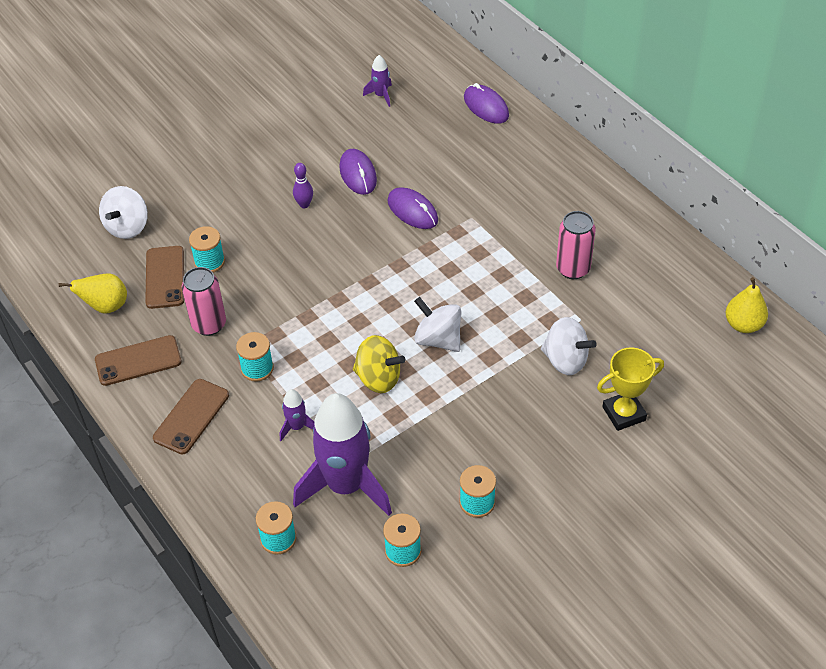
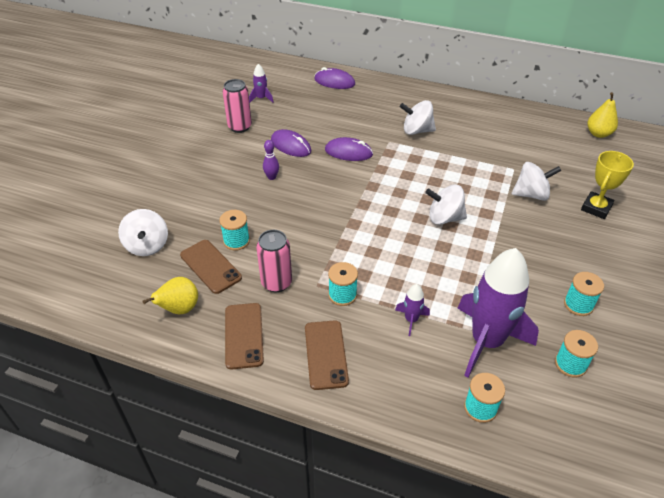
camera: 35 degrees left, 5 degrees down
(138, 361) = (243, 335): brown phone -> brown phone turned 45 degrees counterclockwise
(378, 378) = (432, 259): yellow spinning top -> none
(517, 218) = (417, 131): none -> white spinning top
(573, 269) = (478, 144): pink can -> pink can (240, 127)

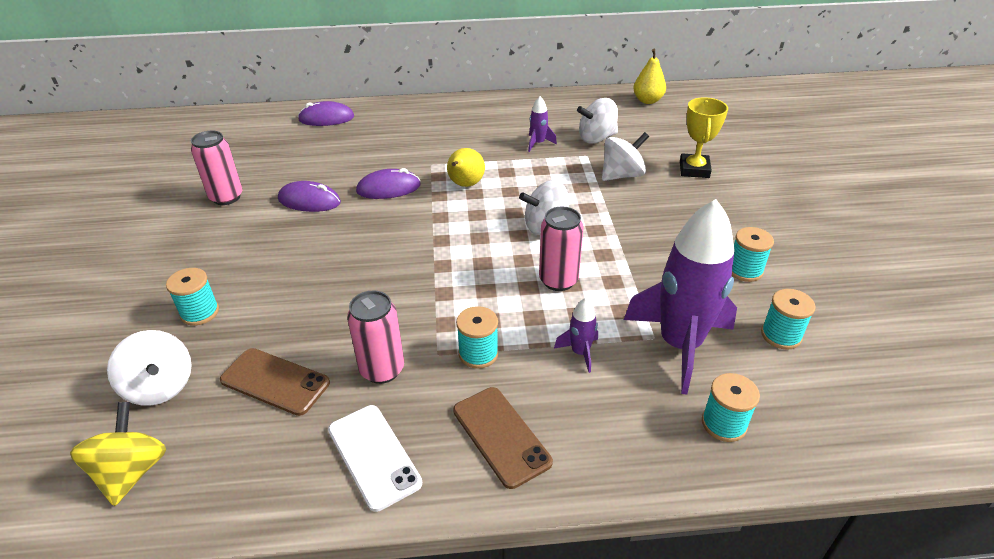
camera: 25 degrees left, 5 degrees down
(112, 291) = (131, 472): none -> yellow spinning top
(179, 309) = (256, 457): yellow pear -> yellow pear (465, 185)
(236, 241) = (296, 336): turquoise spool -> turquoise spool (200, 312)
(243, 335) = (373, 456): brown phone -> white phone
(261, 98) = (239, 158): purple rocket -> purple rocket (538, 143)
(271, 177) = (303, 244): purple bowling pin -> none
(417, 131) = (456, 145): white spinning top -> white spinning top (596, 138)
(428, 262) = (558, 280): none -> pink can

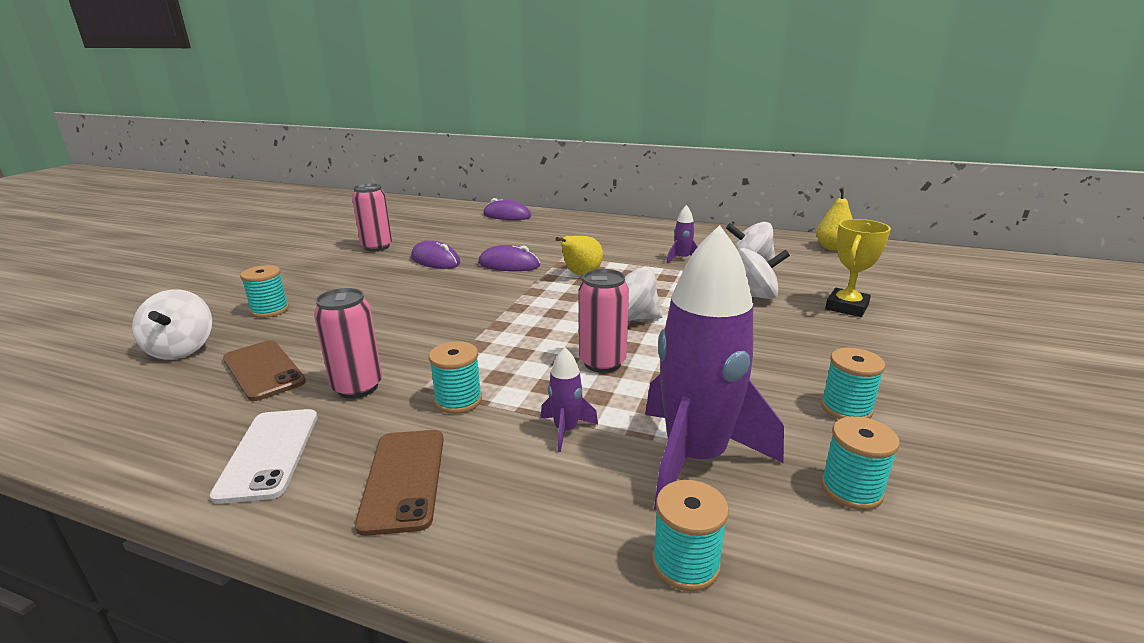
camera: 25 degrees right, 15 degrees down
(131, 472) = (87, 400): yellow spinning top -> none

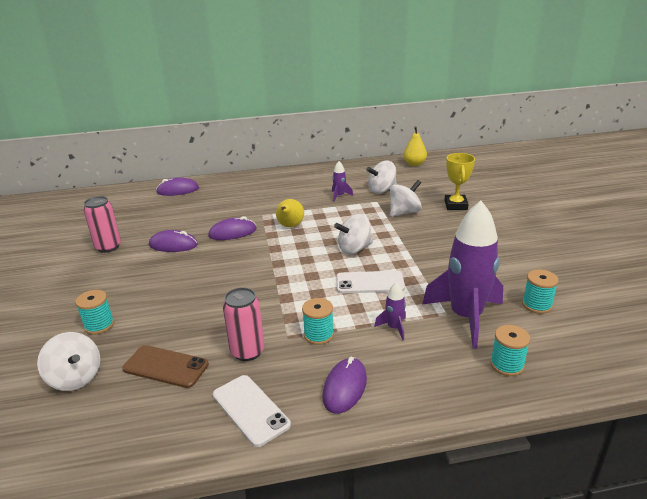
camera: 30 degrees left, 5 degrees up
(403, 479) = (345, 387): brown phone -> purple mouse
(602, 363) = (370, 283): pink can -> white phone
(846, 408) = (503, 266): turquoise spool -> none

